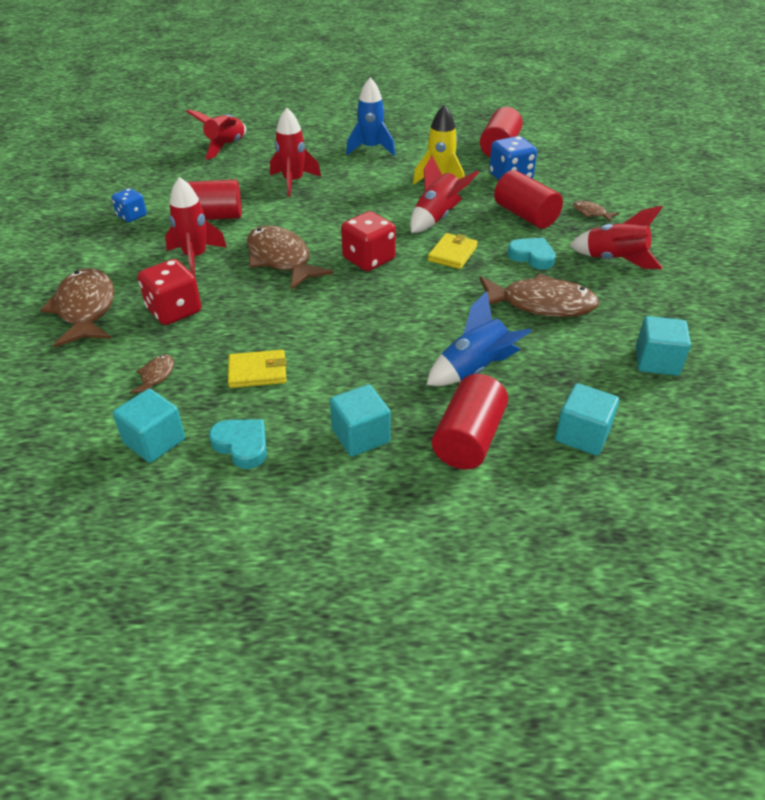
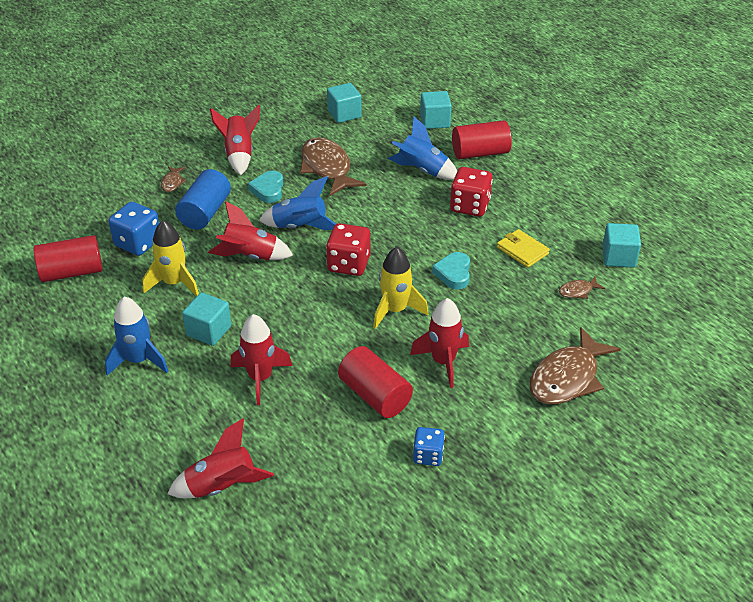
camera: 125 degrees left, 0 degrees up
(174, 311) = (514, 327): red dice -> red dice (470, 206)
(242, 445) = (579, 223): turquoise heart -> turquoise heart (453, 273)
(281, 259) = (395, 310): brown fish -> yellow rocket
(360, 436) = (522, 187): turquoise cube -> turquoise cube (209, 331)
(452, 254) = (300, 227): yellow wallet -> blue rocket
(525, 215) = (205, 212): red cylinder -> blue cylinder

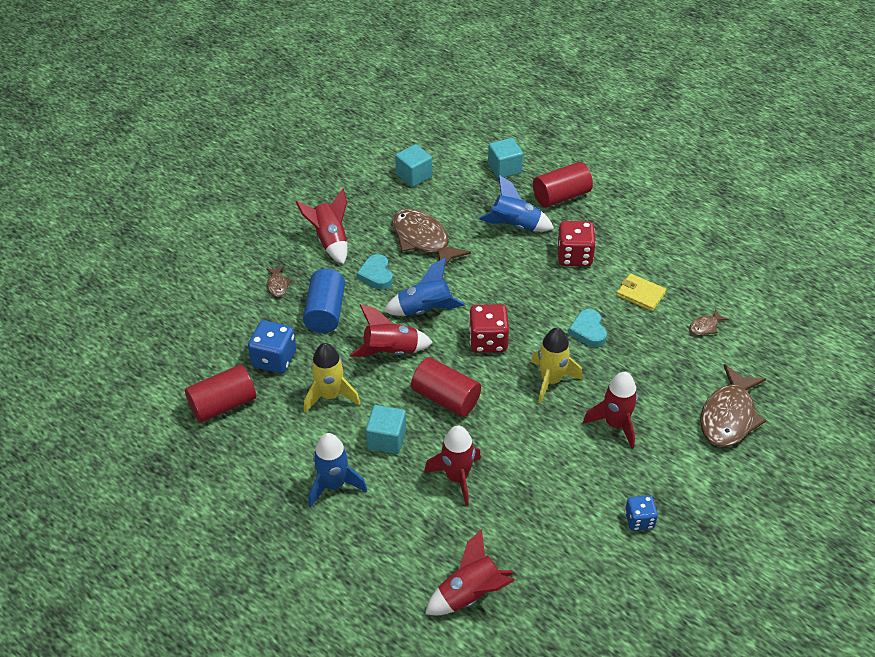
camera: 15 degrees left, 5 degrees up
(375, 395) = (568, 471): red cylinder -> red cylinder (445, 398)
(618, 257) = (727, 284): turquoise cube -> none

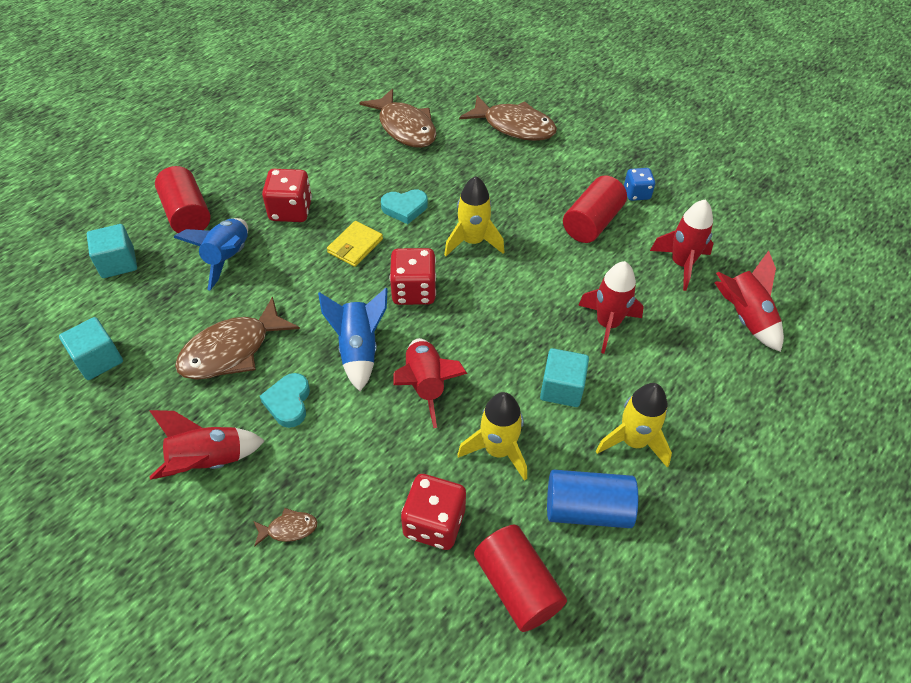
camera: 90 degrees left, 5 degrees up
(274, 359) = (434, 523): blue dice -> red dice
(325, 312) = (351, 462): blue cylinder -> blue cylinder (587, 509)
(333, 485) = (633, 441): blue rocket -> yellow rocket
(376, 275) = (288, 402): turquoise heart -> turquoise heart turned 105 degrees clockwise
(445, 398) = (499, 332): red cylinder -> red cylinder (592, 223)
(615, 424) = (528, 199): red rocket -> red rocket (681, 264)
(640, 294) = (356, 166): yellow wallet -> yellow wallet (355, 246)
(705, 326) = (405, 127): brown fish -> brown fish, size x2.25

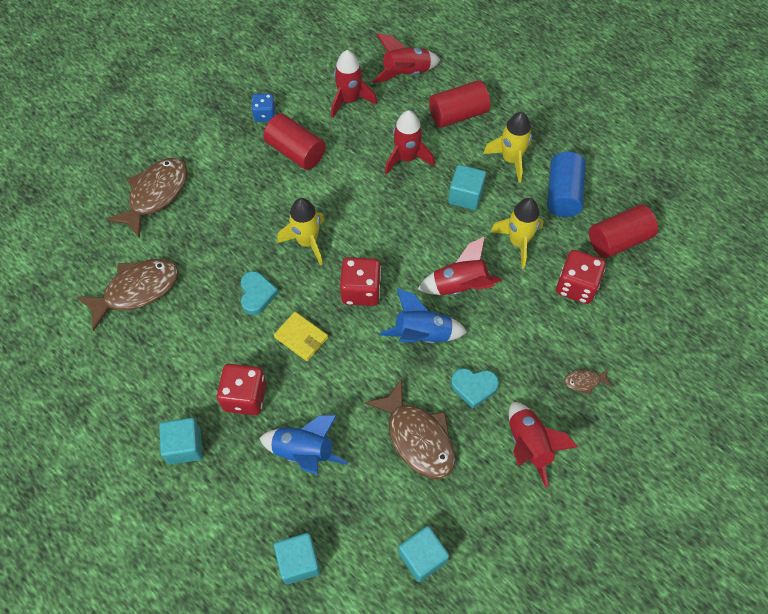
camera: 85 degrees left, 10 degrees up
(187, 214) = (236, 500): red cylinder -> red cylinder (458, 114)
(244, 176) = (184, 446): none -> turquoise cube
(289, 529) = (584, 381): brown fish -> brown fish turned 90 degrees counterclockwise

